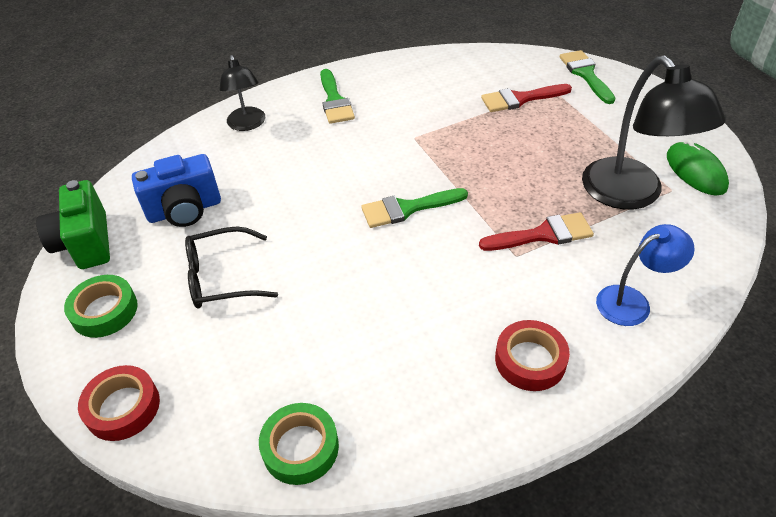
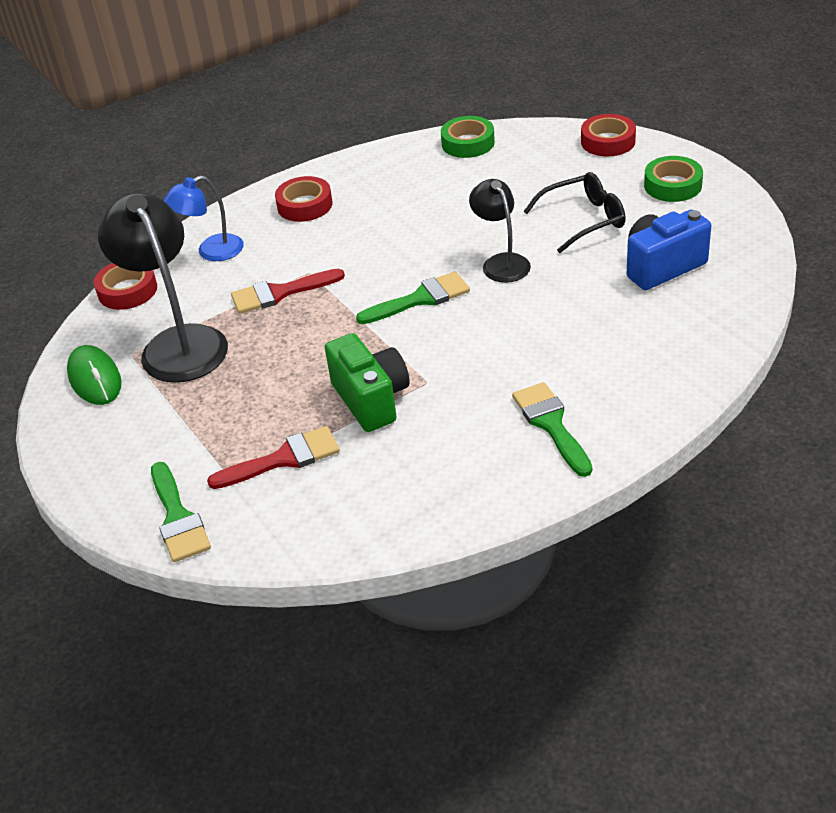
camera: 175 degrees right, 5 degrees down
(85, 243) = (741, 226): green camera -> green camera (371, 399)
(247, 124) = (656, 373): black lamp -> black lamp (501, 262)
(711, 262) = (127, 290): none -> red tape

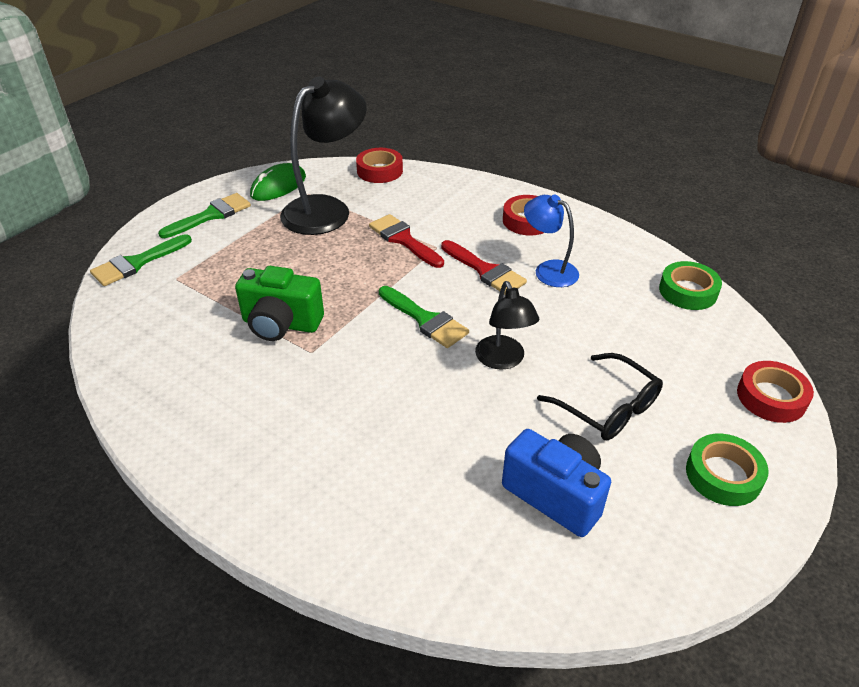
camera: 65 degrees right, 0 degrees up
(211, 252) = (442, 193): blue lamp -> blue lamp (548, 270)
(283, 459) = (203, 295): red brush -> red brush (485, 271)
(371, 399) = (281, 324): green camera -> green camera turned 60 degrees clockwise
(501, 262) = (503, 360): black lamp -> black lamp turned 120 degrees clockwise
(551, 424) = (267, 451): green brush -> green brush (211, 215)

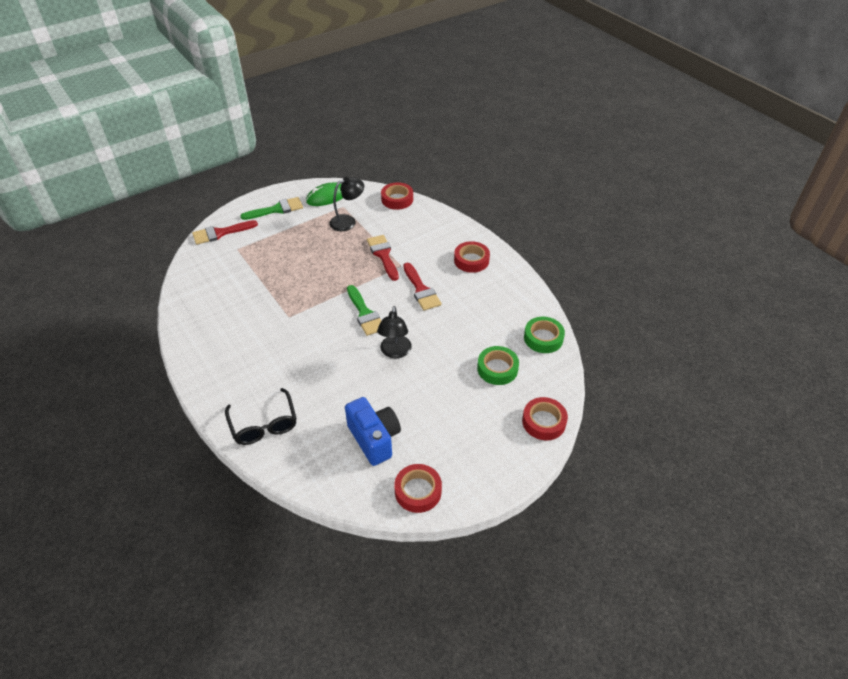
camera: 20 degrees right, 5 degrees up
(137, 263) = (220, 233): green brush -> red brush
(281, 324) = (281, 294): green camera -> none
(326, 209) = (348, 221): black lamp -> black lamp, size x0.57
(548, 270) = (461, 300): blue lamp -> none
(607, 407) = (437, 398): black glasses -> black glasses (264, 424)
(675, 555) = (418, 491): none -> red tape
(723, 475) = (477, 458): green tape -> green tape (497, 369)

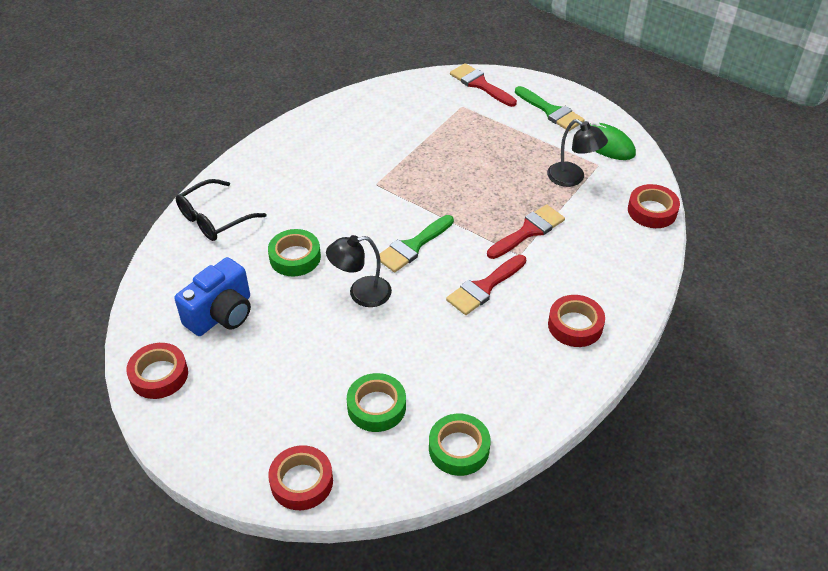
camera: 70 degrees right, 0 degrees up
(338, 381) = (295, 257): none -> green tape

